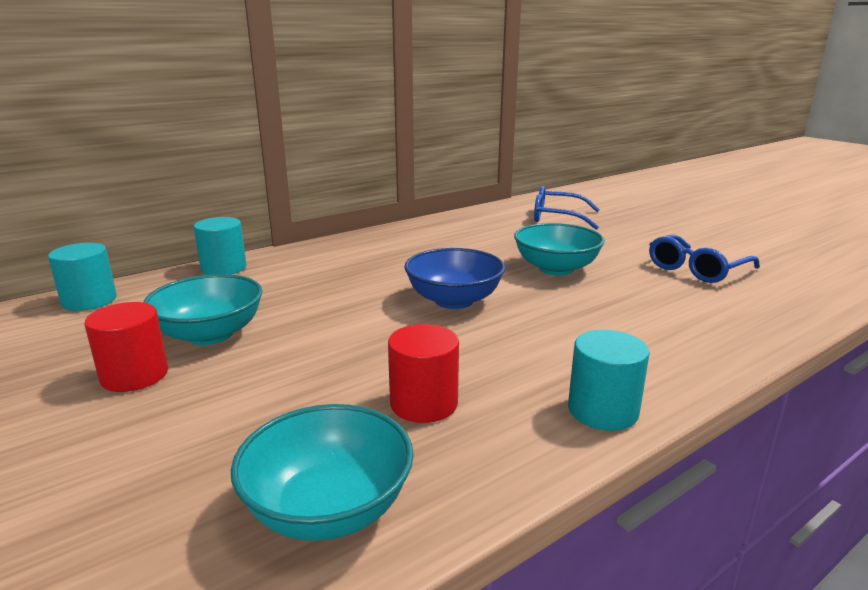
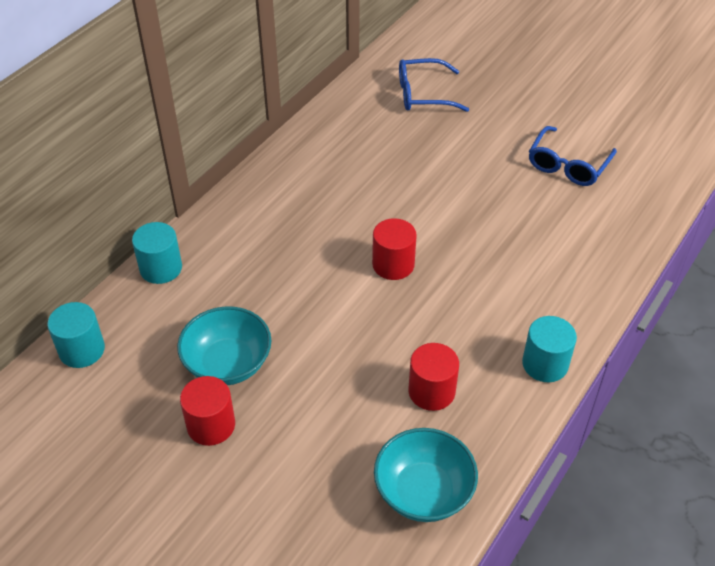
camera: 20 degrees left, 25 degrees up
(454, 300) = (393, 264): blue bowl -> red cylinder
(556, 268) = (455, 193): turquoise bowl -> none

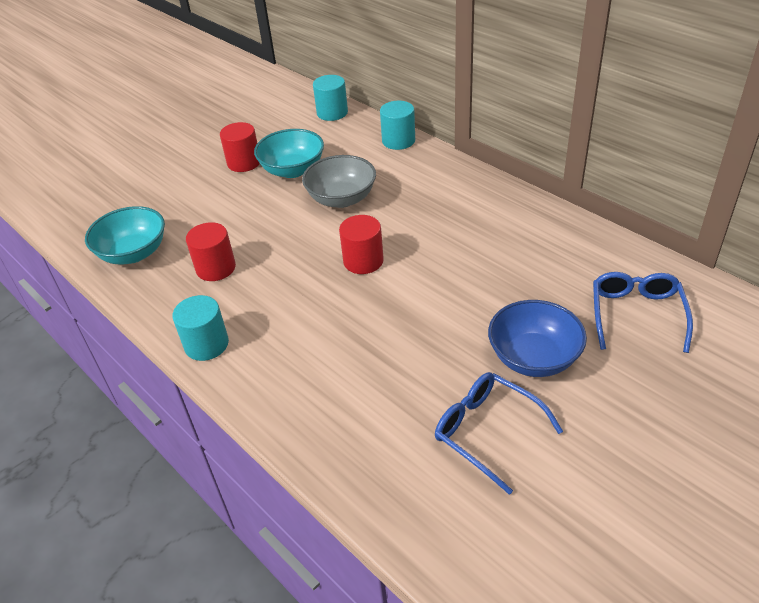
camera: 105 degrees right, 5 degrees down
(287, 302) = (341, 199): none -> grey bowl
(486, 145) = (533, 358): none -> blue bowl

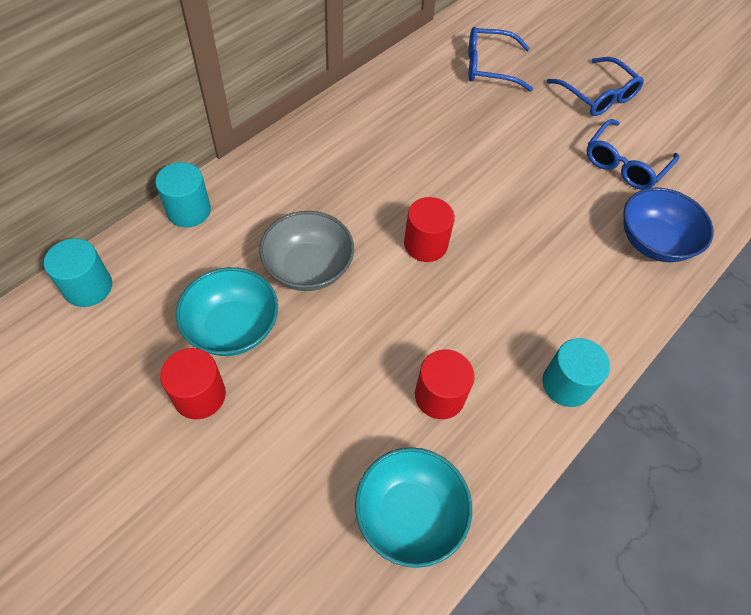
camera: 100 degrees left, 15 degrees up
(533, 358) = (544, 130): blue bowl -> blue bowl (653, 242)
(615, 420) = (597, 95): none -> blue glasses

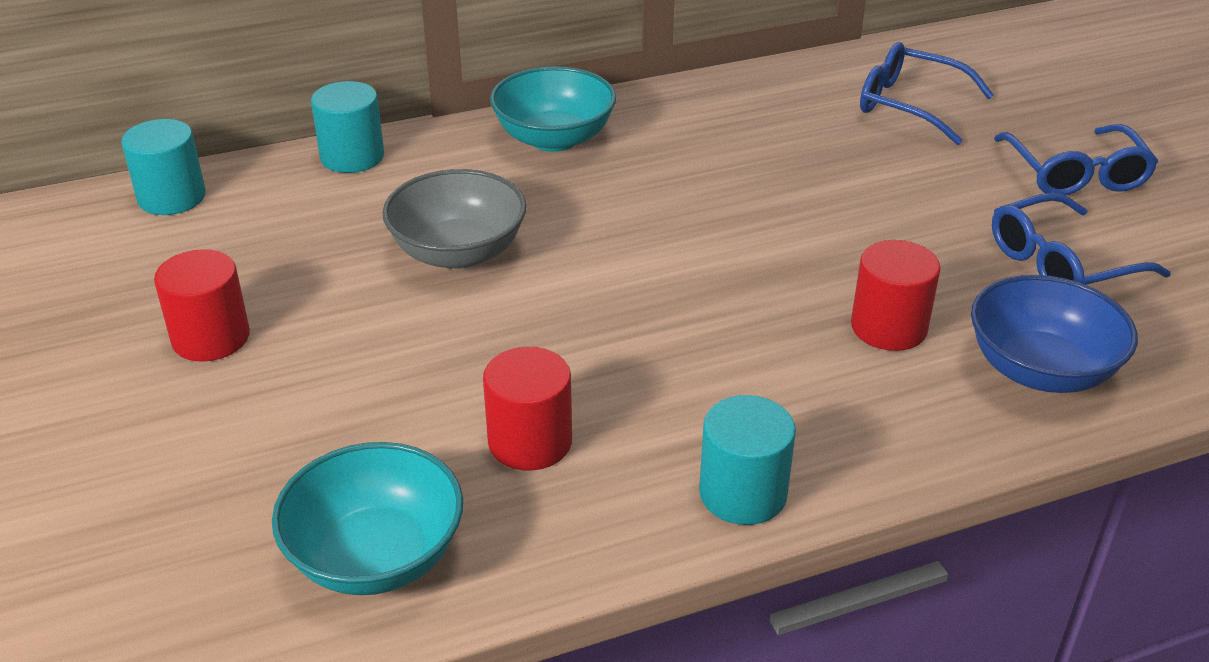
camera: 30 degrees right, 20 degrees down
(233, 327) = (309, 284): turquoise bowl -> turquoise bowl (554, 138)
(425, 244) = (647, 272): red cylinder -> red cylinder (888, 327)

